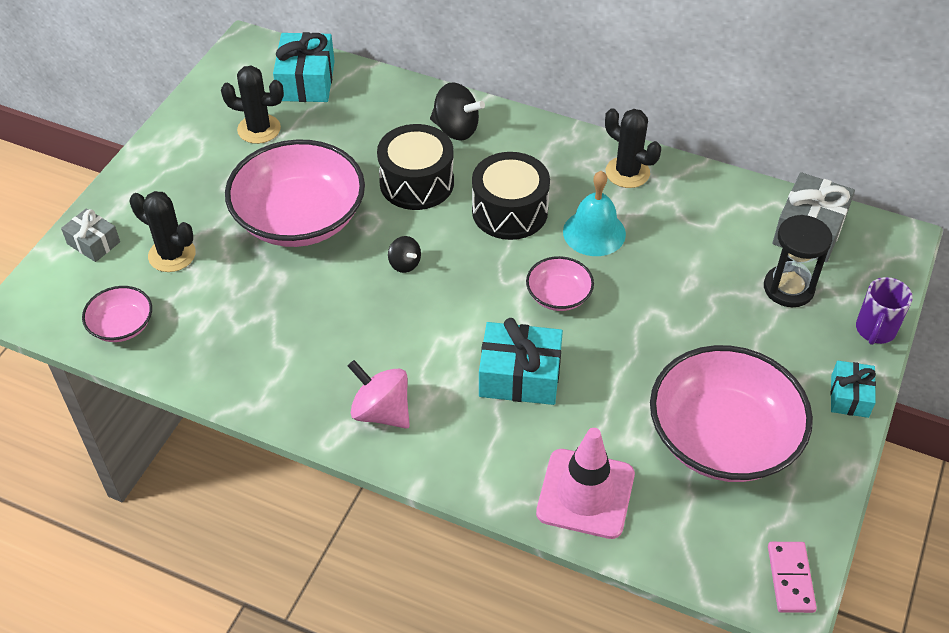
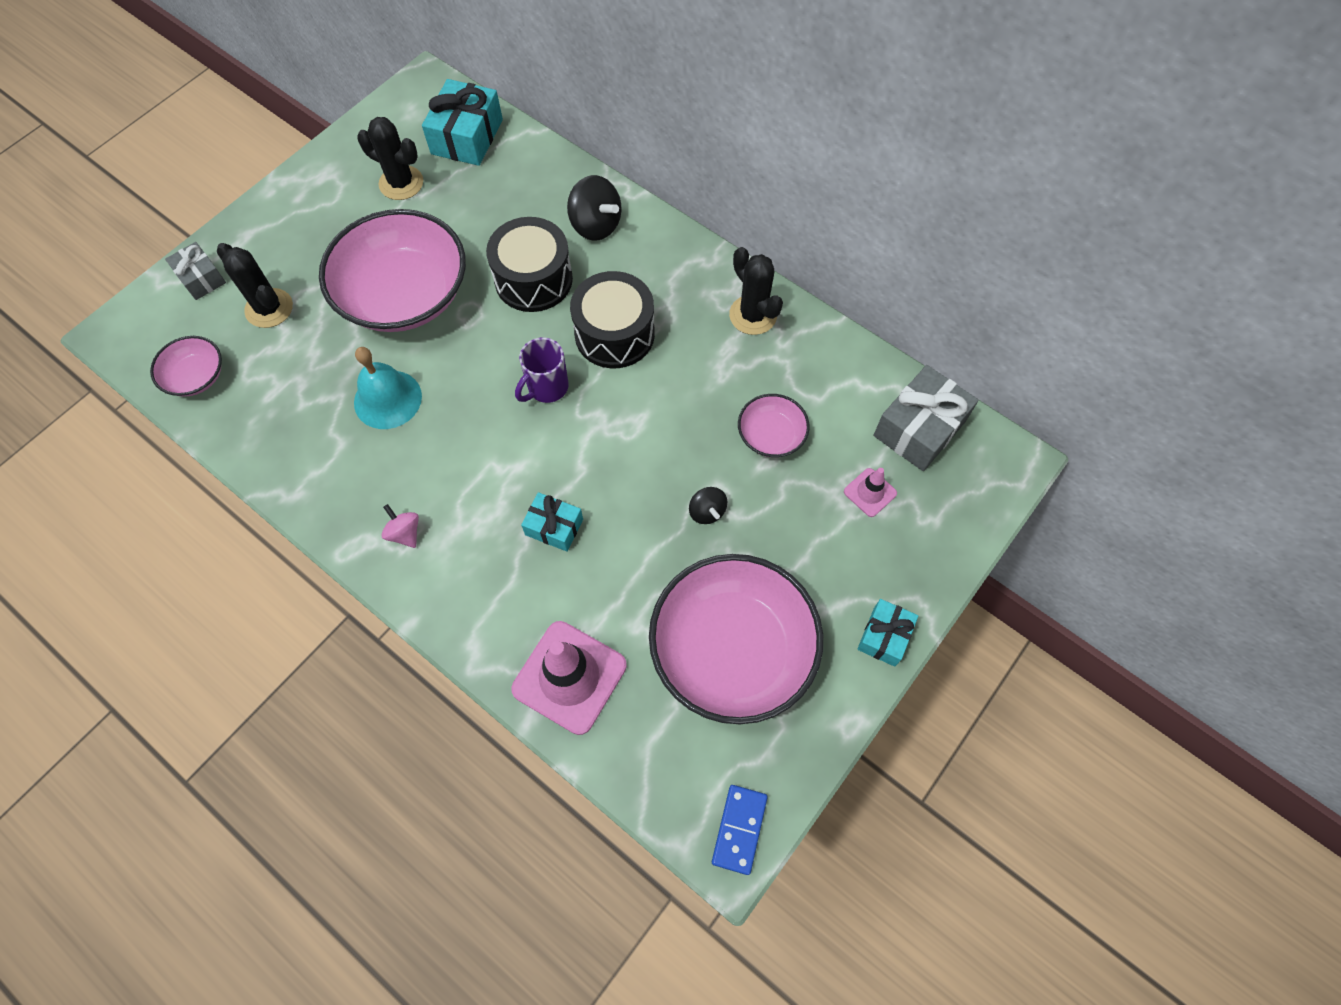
camera: 15 degrees right, 15 degrees up
(381, 412) = (405, 533): pink spinning top -> pink spinning top, size x0.58
(404, 264) = (487, 371): black spinning top -> black spinning top (707, 511)
(520, 376) = (554, 527): turquoise gift -> turquoise gift, size x0.60
(558, 295) = (627, 444): pink bowl -> pink bowl (771, 435)
(594, 232) = (691, 378): turquoise bell -> turquoise bell (387, 399)
(788, 288) = (870, 492): black hourglass -> pink traffic cone
(790, 578) = (739, 829): pink domino -> blue domino
(875, 330) = (943, 565): purple mug -> purple mug (546, 388)

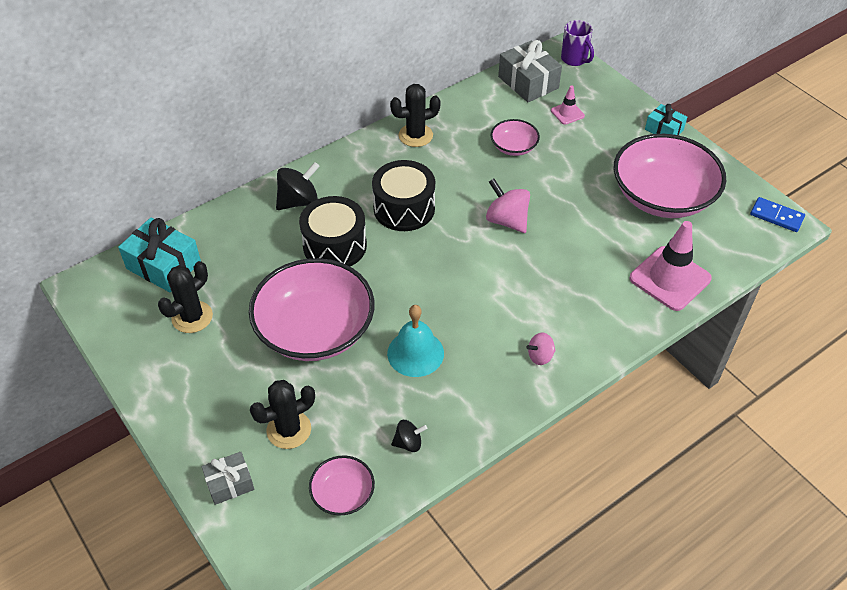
camera: 75 degrees left, 15 degrees down
(546, 388) = (438, 254): purple mug -> purple mug (575, 59)
(554, 527) = (556, 268): turquoise gift -> none
(625, 453) = (507, 220): none -> pink spinning top
(707, 511) = (562, 188): black spinning top -> black spinning top (408, 443)

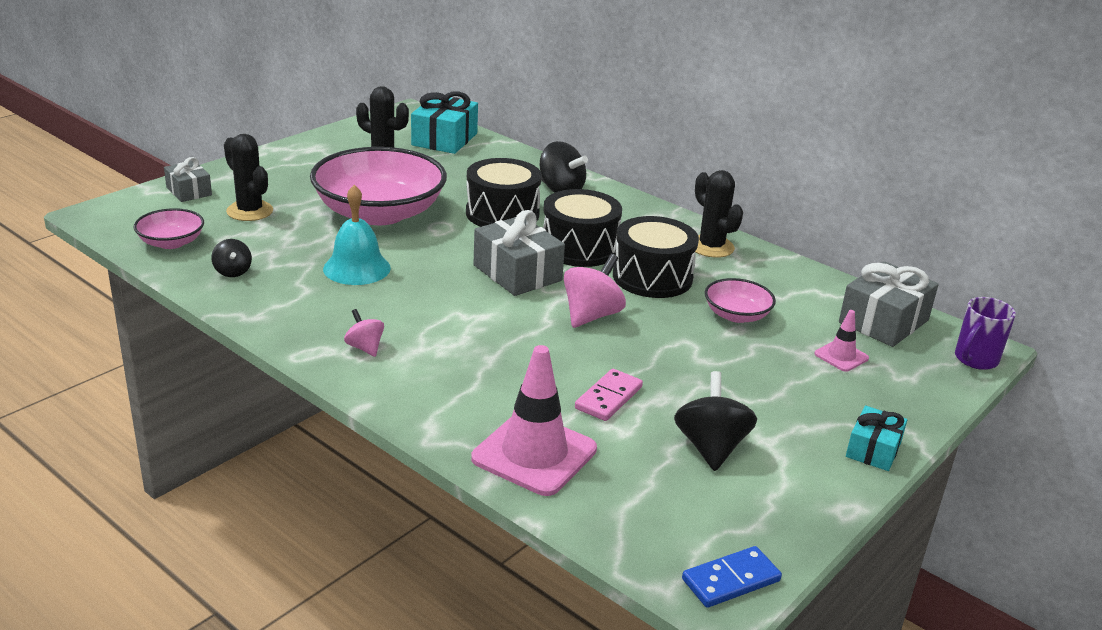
camera: 75 degrees right, 20 degrees down
(439, 251) = (517, 273): none -> grey gift
(456, 177) = (652, 277): none -> black drum
(609, 231) = (608, 398): none -> pink domino
(662, 196) = (710, 447): pink bowl -> black spinning top
(776, 216) = (730, 580): blue domino -> blue domino turned 45 degrees clockwise

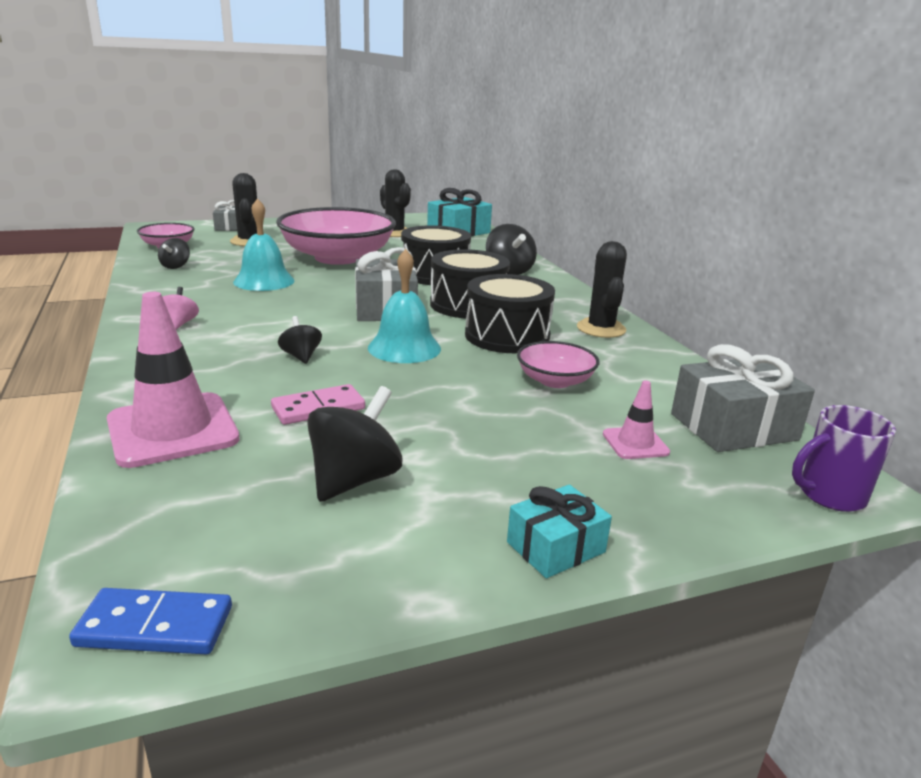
camera: 30 degrees right, 5 degrees down
(524, 351) = (301, 356): none -> black spinning top
(591, 315) = (404, 348): pink spinning top -> turquoise bell

